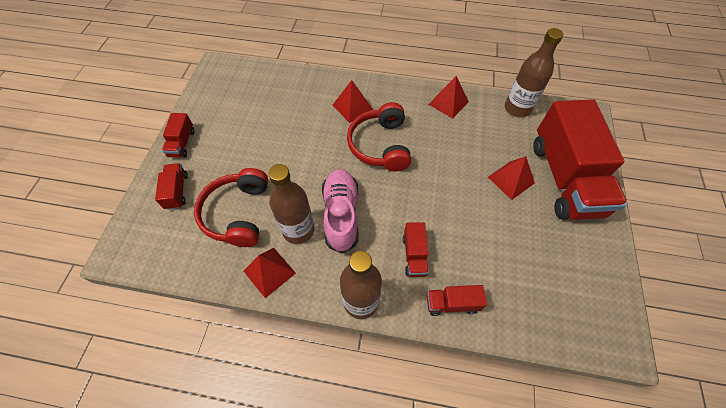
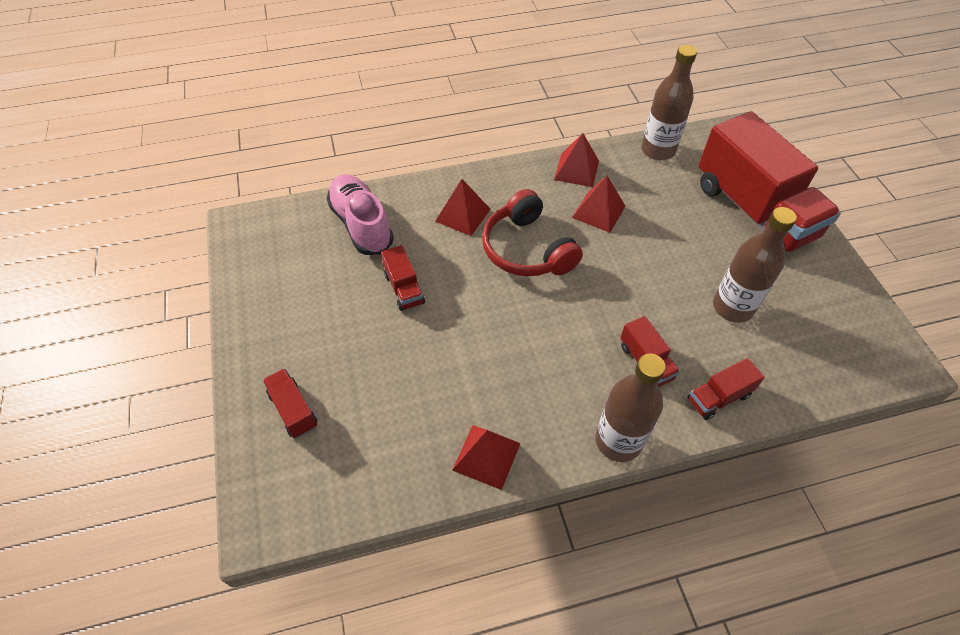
camera: 25 degrees left, 5 degrees down
(182, 143) = (258, 344): red truck -> red truck (404, 288)
(237, 213) = (397, 403): red headphones -> none
(298, 230) = (490, 391): brown bottle -> brown bottle (732, 307)
(341, 214) = (531, 350): pink shoe -> pink shoe (361, 224)
(511, 180) = (699, 234): red pyramid -> red pyramid (598, 211)

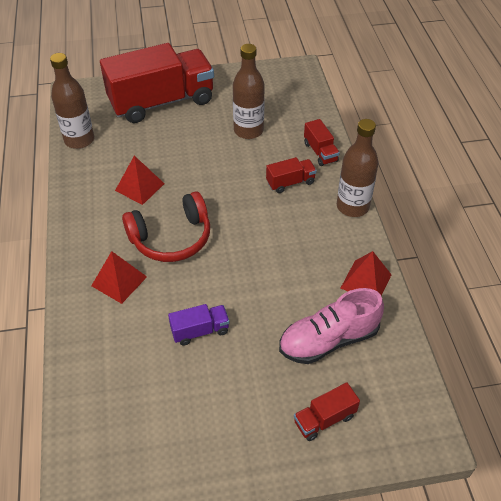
camera: 85 degrees left, 5 degrees down
(361, 224) = (110, 367): pink shoe -> pink shoe (328, 340)
(404, 288) = (200, 331): red truck -> purple truck
(576, 170) = (86, 194): red pyramid -> none

